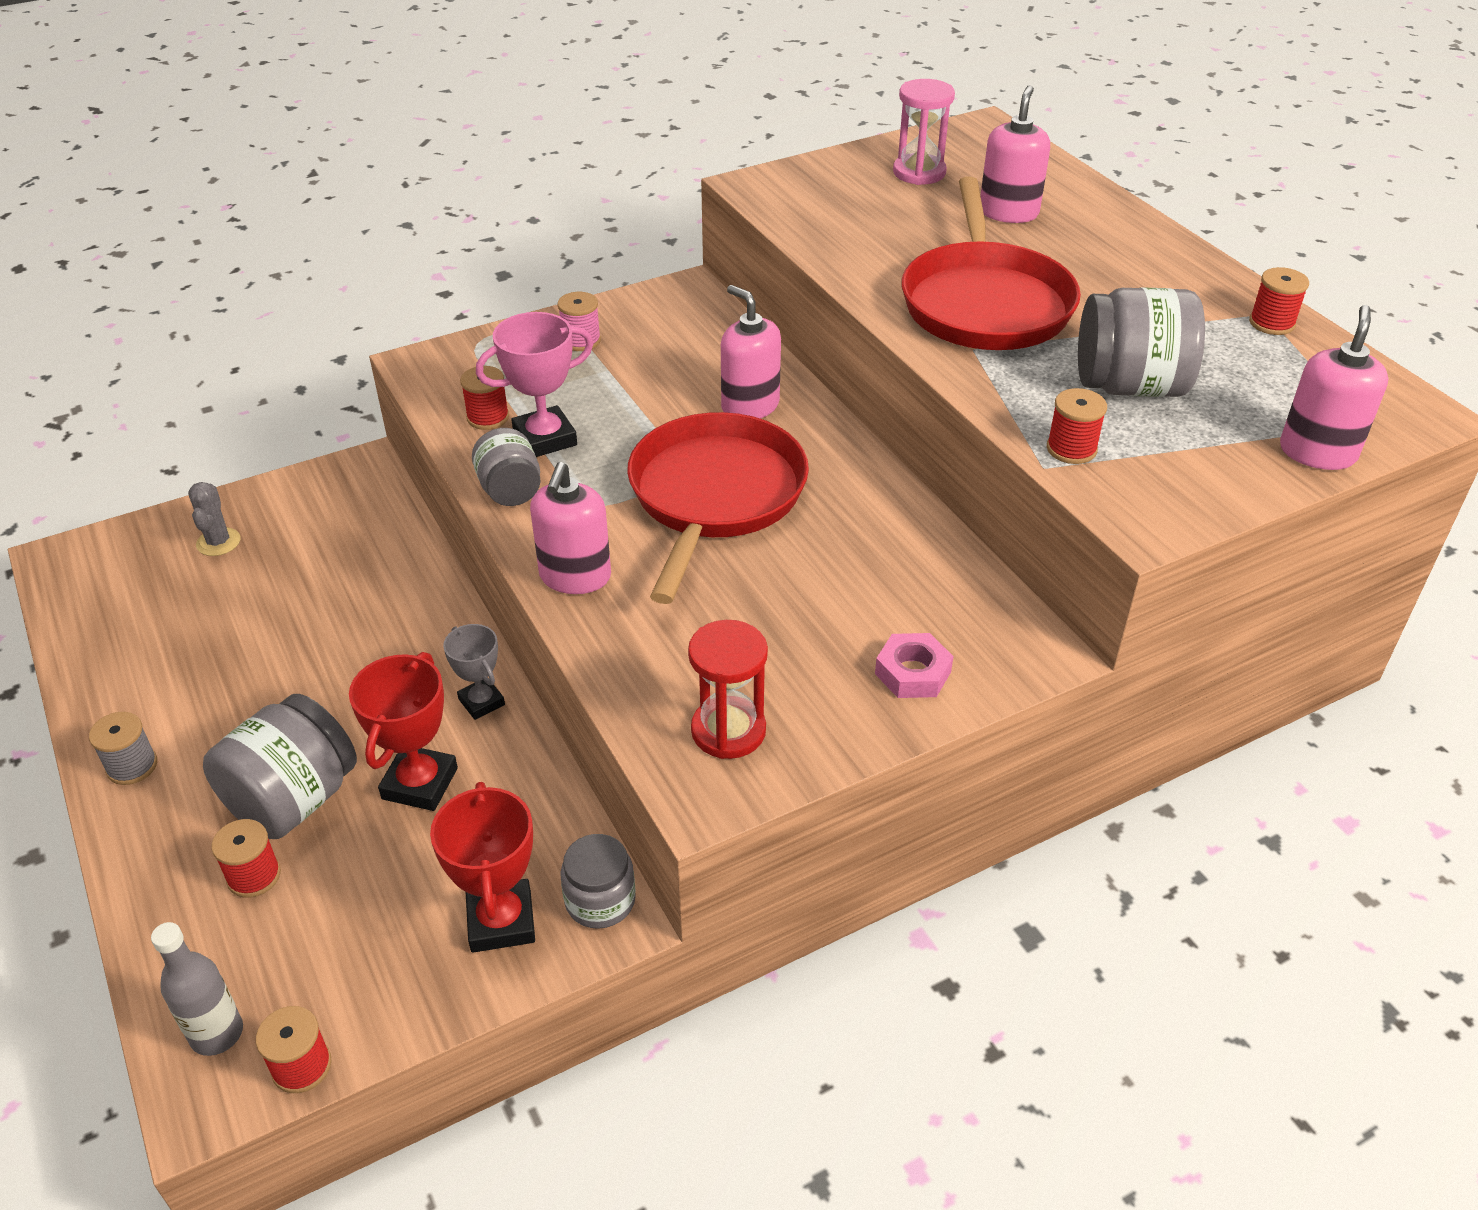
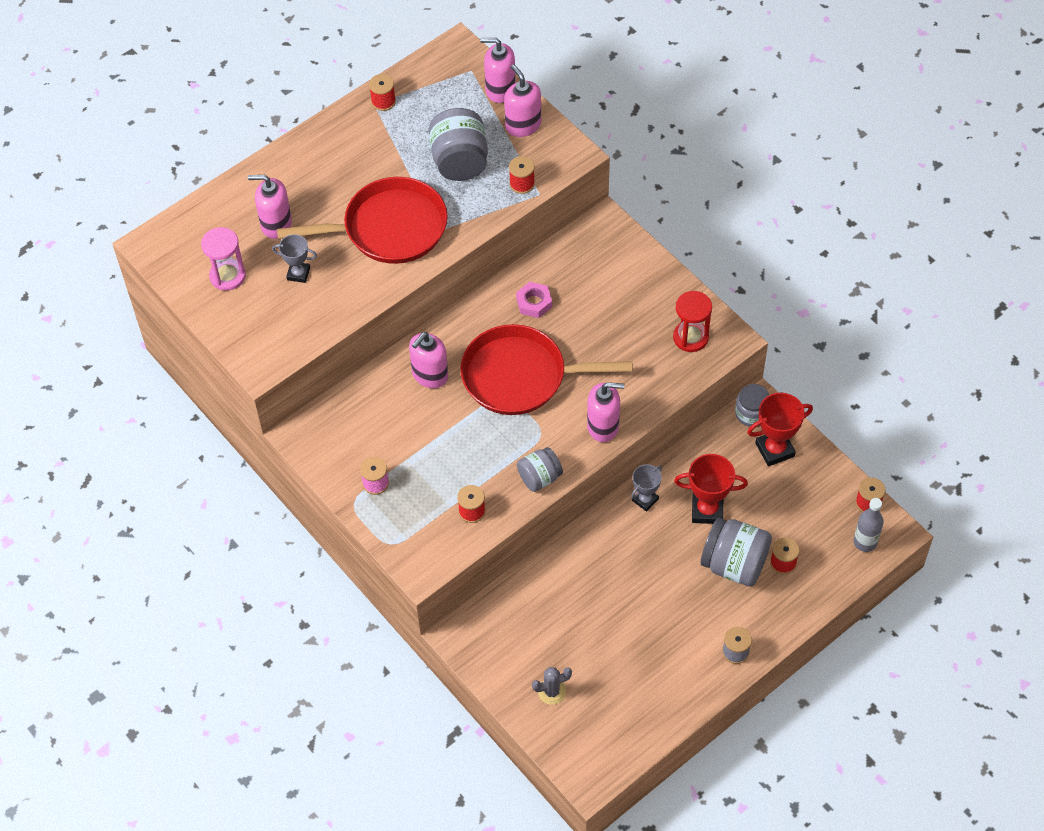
camera: 100 degrees left, 15 degrees up
(545, 438) = (486, 474): pink trophy -> none
(910, 222) = (298, 274): none -> grey trophy
(913, 673) = (632, 271): pink nut -> pink nut (534, 302)
(1223, 469) = (523, 125): none -> pink soap dispenser

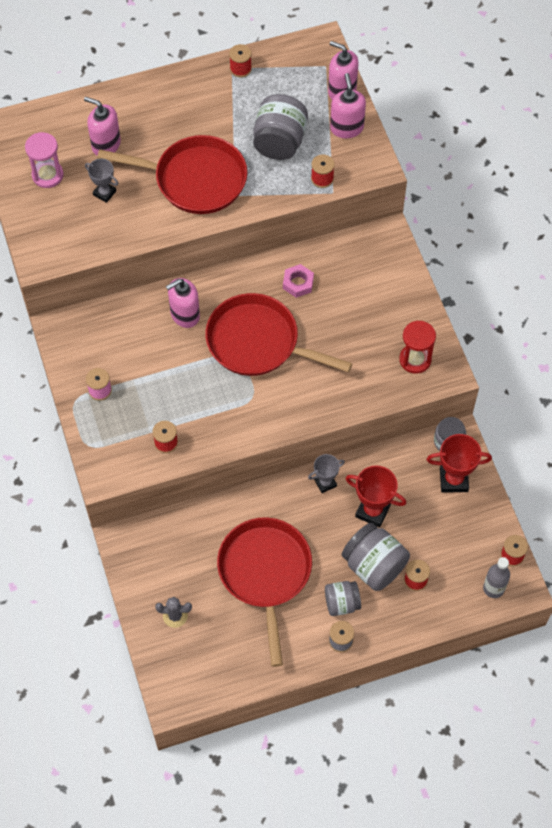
camera: 20 degrees right, 5 degrees up
(539, 478) = (234, 434): grey jar -> grey jar (341, 603)
(603, 426) = (306, 410): pink soap dispenser -> none
(626, 613) = (265, 573): none -> red pan

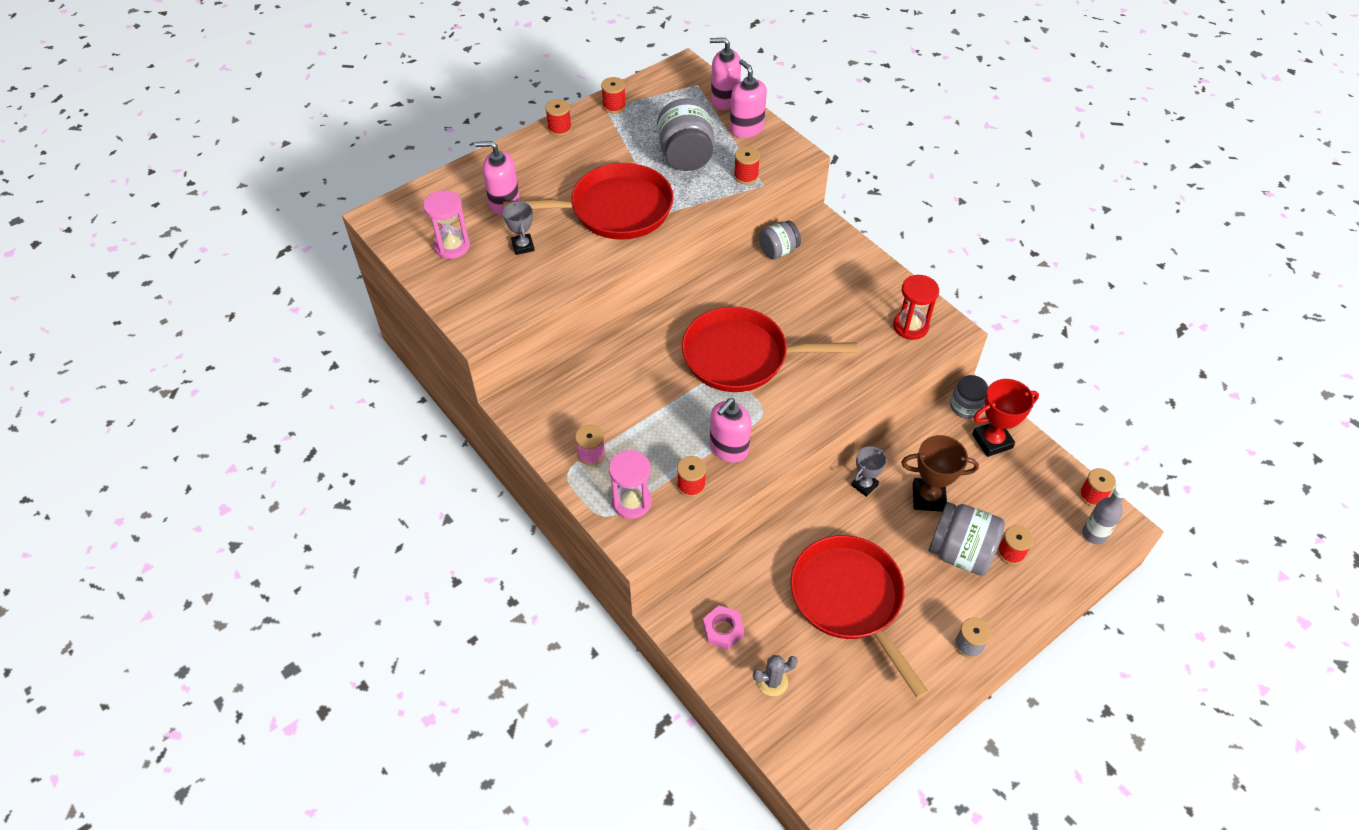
camera: 20 degrees left, 10 degrees down
(104, 193) = (523, 246): grey trophy -> grey trophy turned 60 degrees clockwise
(114, 441) = (632, 502): none -> pink hourglass
(183, 79) = (559, 128): none -> red spool
(185, 314) = (650, 352): pink soap dispenser -> pink soap dispenser (728, 448)
(298, 283) = (754, 291): pink nut -> pink nut (723, 629)
(341, 603) = (948, 603): grey jar -> grey jar (778, 251)
(372, 511) = (928, 497): red trophy -> brown trophy

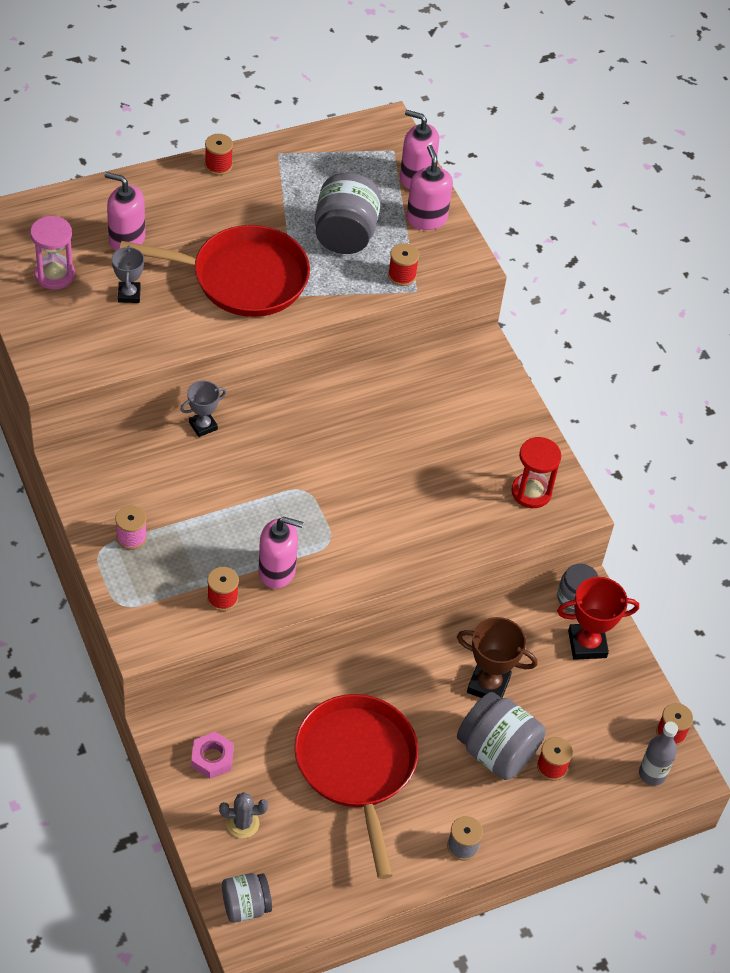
camera: 10 degrees right, 0 degrees up
(614, 106) = (289, 153): red spool -> none
(632, 502) = (154, 598): pink hourglass -> none
(728, 448) = (277, 571): pink soap dispenser -> pink soap dispenser turned 135 degrees counterclockwise
(741, 356) = (331, 476): red pan -> none
(778, 251) = (421, 367): grey jar -> grey jar (245, 906)
(864, 485) = (424, 652): grey trophy -> grey trophy (203, 426)

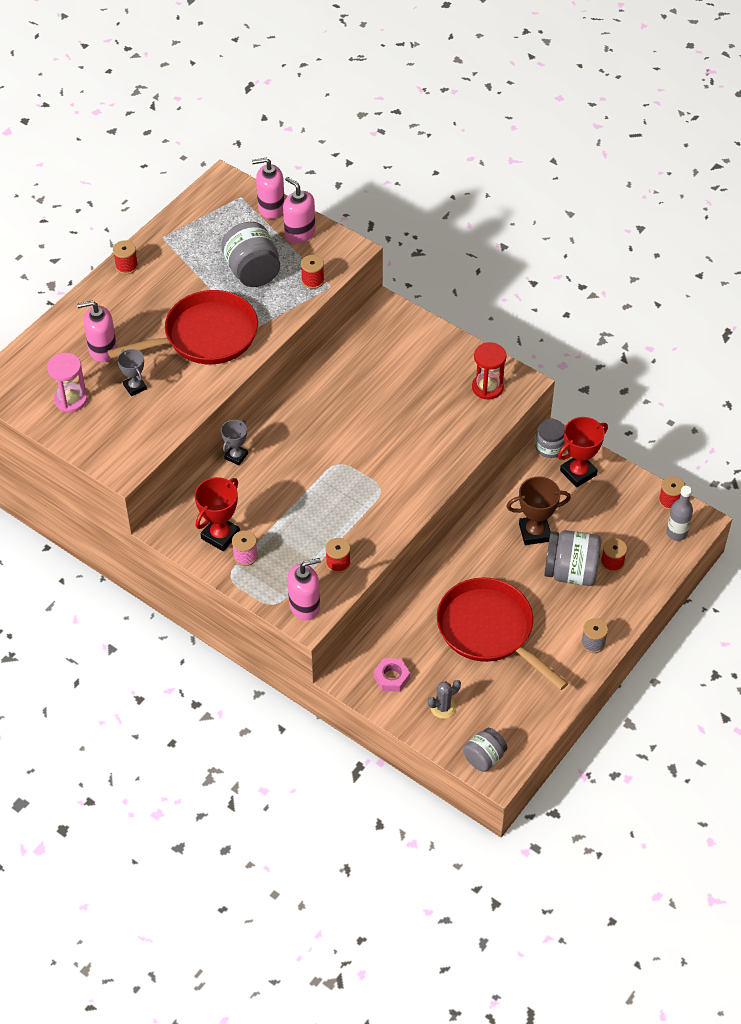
camera: 25 degrees left, 0 degrees up
(122, 501) = (220, 535): none -> red trophy
(277, 571) = (360, 526): pink soap dispenser -> pink soap dispenser (304, 606)

